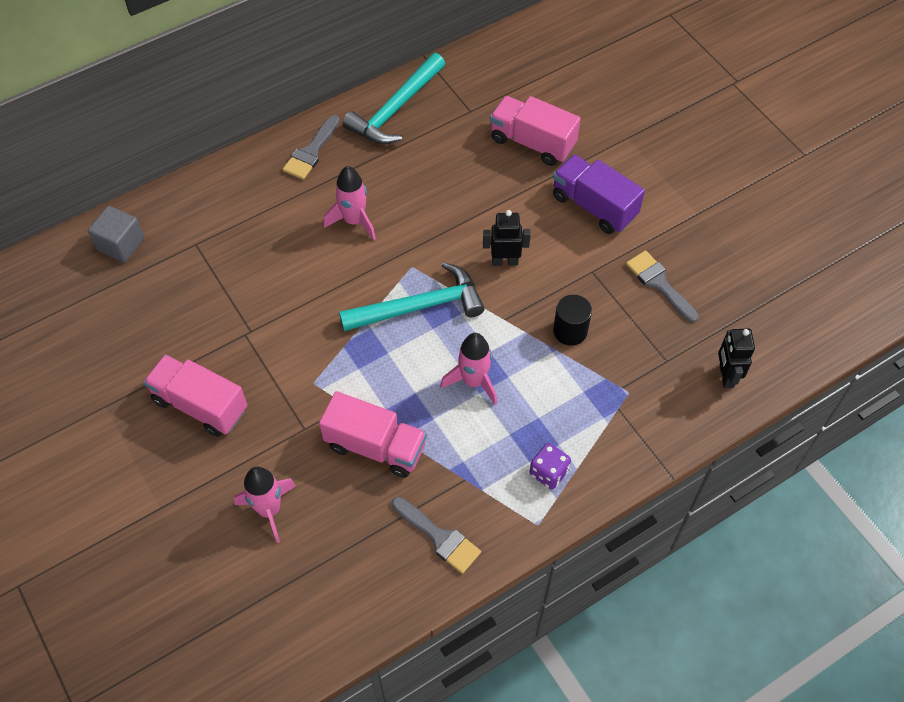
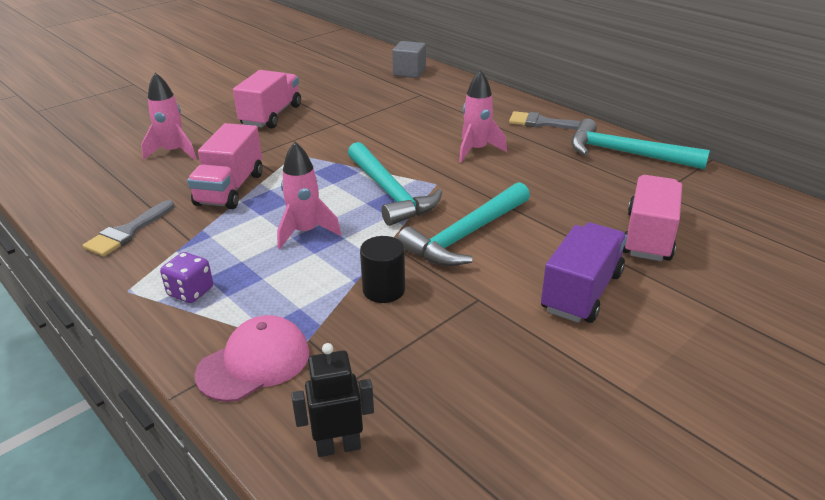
camera: 80 degrees right, 25 degrees down
(505, 261) = (466, 235): black robot -> turquoise hammer
(643, 423) = (254, 363): none -> pink cap
(659, 283) = (482, 361): grey brush -> none

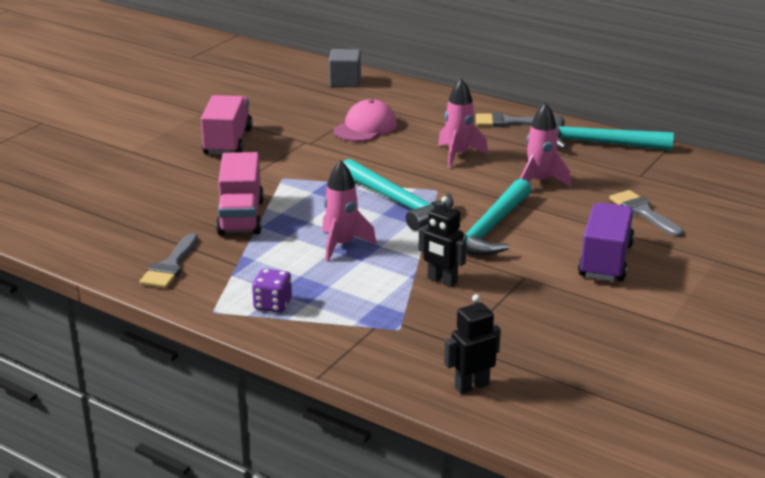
camera: 15 degrees left, 5 degrees down
(173, 152) = (152, 189): pink rocket -> pink rocket (539, 182)
(254, 363) = (368, 345): pink cap -> pink cap (365, 127)
(384, 290) = (442, 281): black cylinder -> black robot
(648, 236) = (643, 212): pink truck -> grey brush

